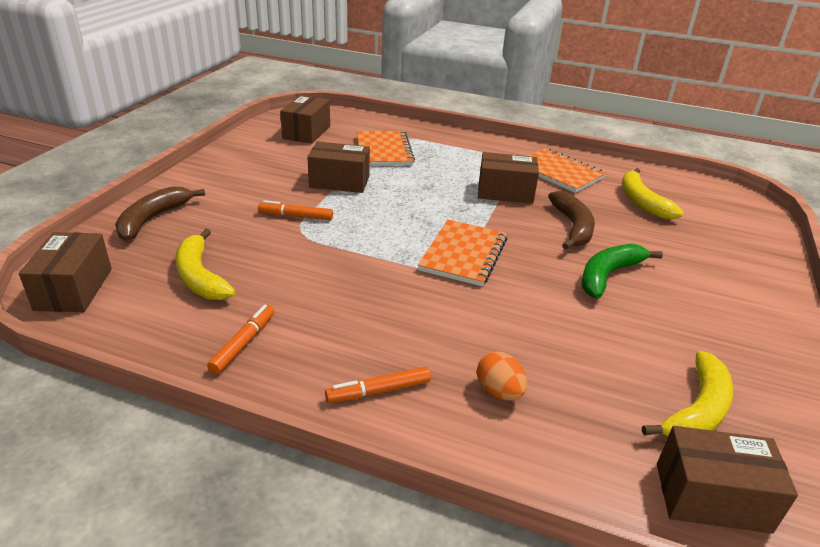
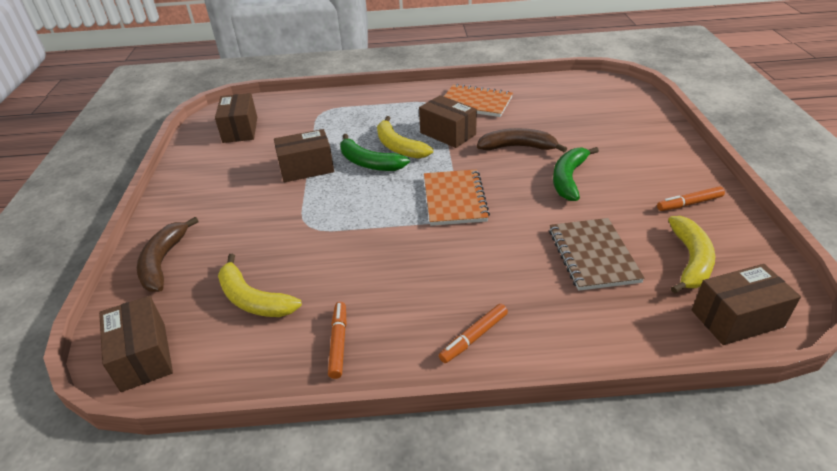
camera: 20 degrees left, 5 degrees up
(296, 216) = (293, 213): orange marker -> orange marker (689, 203)
(384, 151) = (322, 127): orange notebook -> none
(403, 195) = (369, 163): none -> green banana
(499, 392) = (558, 301): orange egg -> none
(505, 192) = (448, 134): brown box -> brown box turned 60 degrees clockwise
(573, 227) = (517, 147): brown banana -> brown banana turned 60 degrees counterclockwise
(577, 361) = (593, 255): none -> brown notebook
(641, 202) = (551, 109): yellow banana -> yellow banana (398, 147)

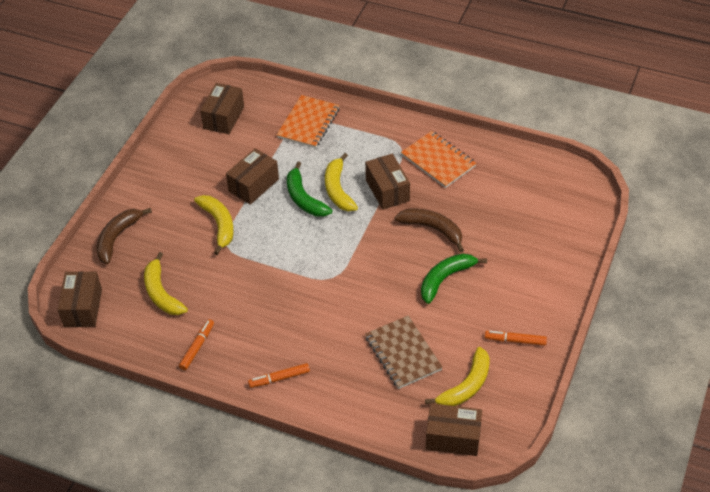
camera: 25 degrees right, 10 degrees up
(288, 211) = (219, 225): none -> yellow banana
(306, 168) = (253, 185): brown box -> brown box turned 60 degrees counterclockwise
(454, 199) = (344, 263): orange notebook -> orange notebook (308, 123)
(593, 255) = (403, 353): brown notebook -> brown notebook turned 45 degrees counterclockwise

